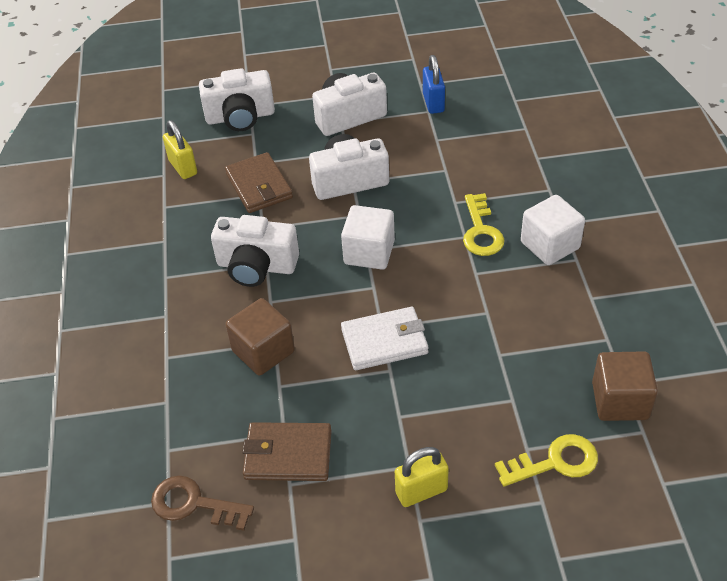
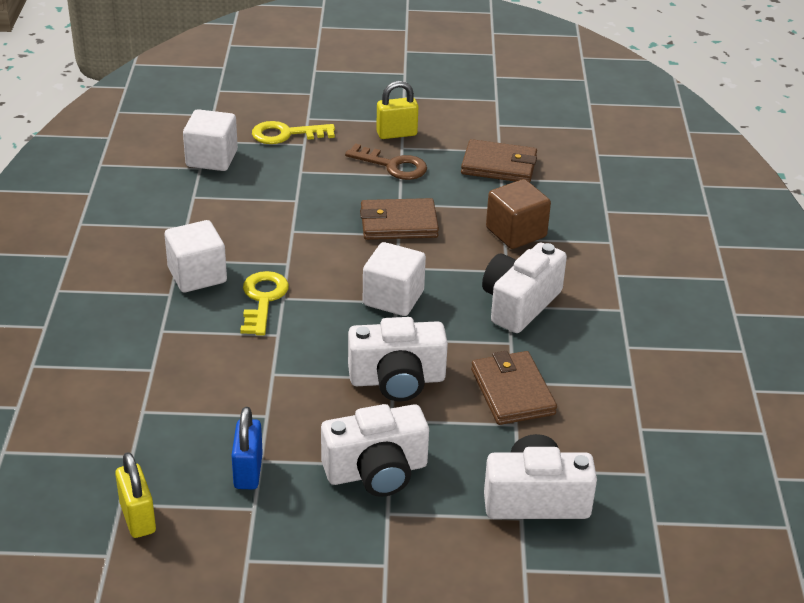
camera: 175 degrees left, 10 degrees down
(183, 167) = (614, 434): yellow padlock -> yellow padlock (138, 518)
(193, 504) = (576, 150): brown key -> brown key (393, 165)
(256, 266) = (519, 304): white camera -> white camera turned 75 degrees counterclockwise
(384, 341) = (398, 223): white wallet -> brown wallet
(620, 401) = (212, 158): brown cube -> white cube

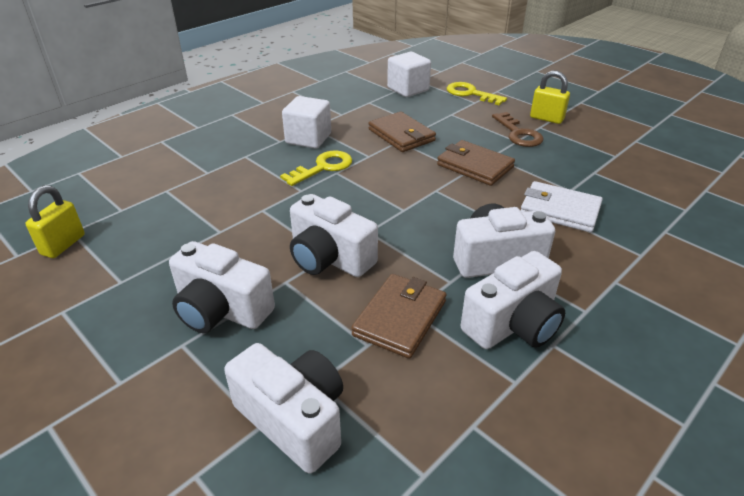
camera: 45 degrees right, 0 degrees up
(248, 471) = (155, 257): blue padlock -> none
(393, 298) = (405, 207): white cube -> none
(499, 165) = (603, 164): brown wallet -> brown wallet (401, 135)
(516, 232) = (559, 210): brown cube -> white wallet
(589, 348) = (513, 324): none -> white camera

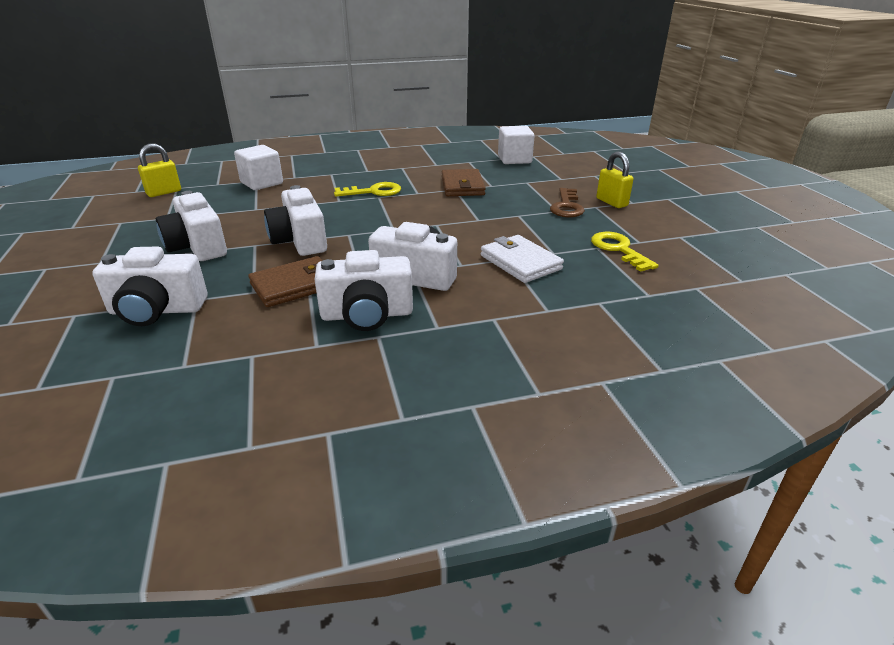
camera: 30 degrees right, 5 degrees down
(294, 419) = (157, 310): white camera -> white camera turned 105 degrees clockwise
(308, 138) = (389, 173): white cube -> white cube (262, 183)
(470, 94) = (566, 172): yellow key -> yellow key (619, 249)
(474, 166) = (492, 218): brown wallet -> none

